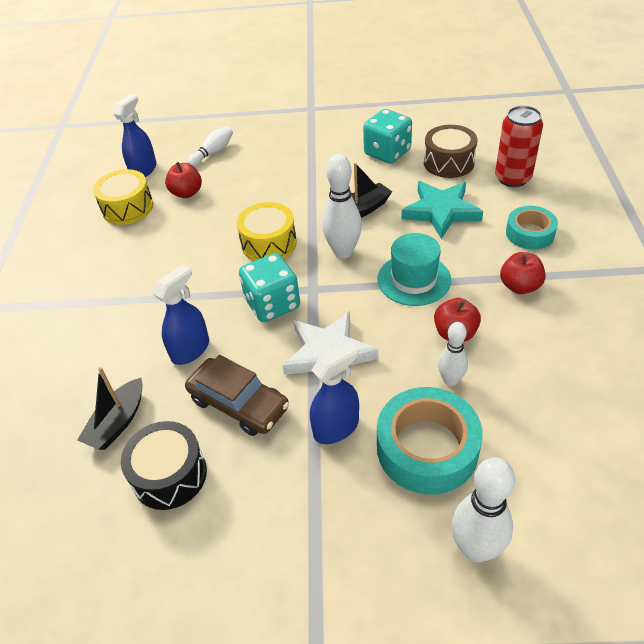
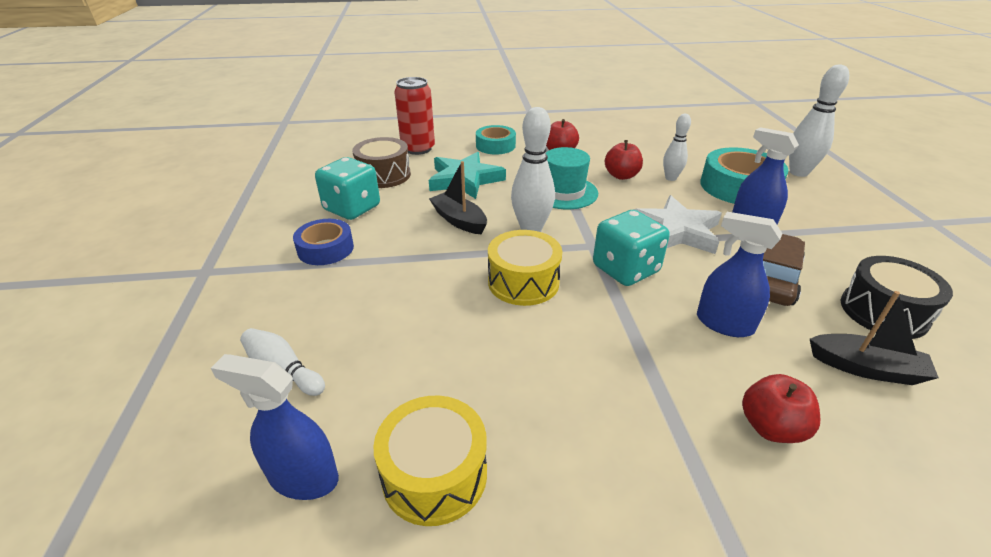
camera: 100 degrees left, 10 degrees down
(187, 193) = (400, 386): red apple -> red apple (771, 427)
(329, 149) = (325, 249): none -> blue tape

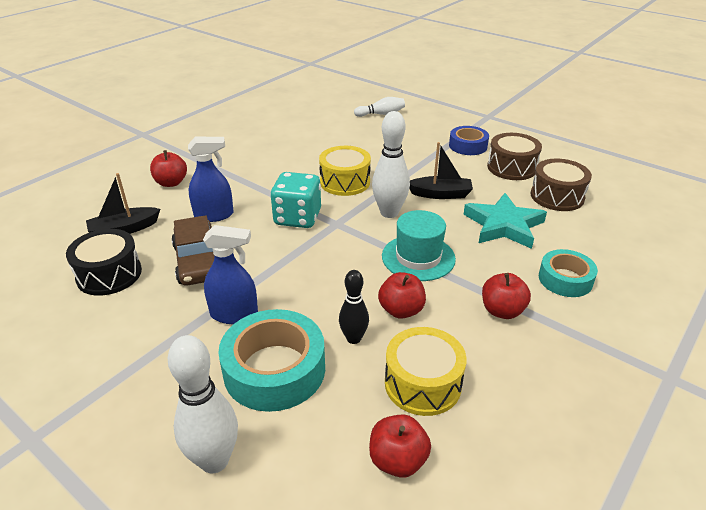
camera: 135 degrees right, 0 degrees up
(303, 477) = (324, 105): blue spray bottle -> none
(352, 208) = (511, 167): turquoise dice -> brown drum
(418, 149) = (603, 233): red can -> none
(434, 474) = (287, 121): yellow drum -> yellow drum (422, 384)
(670, 178) = (353, 338): white bowling pin -> black bowling pin
(676, 231) = (291, 268): white star -> none
(696, 141) = (397, 460): none -> red apple

